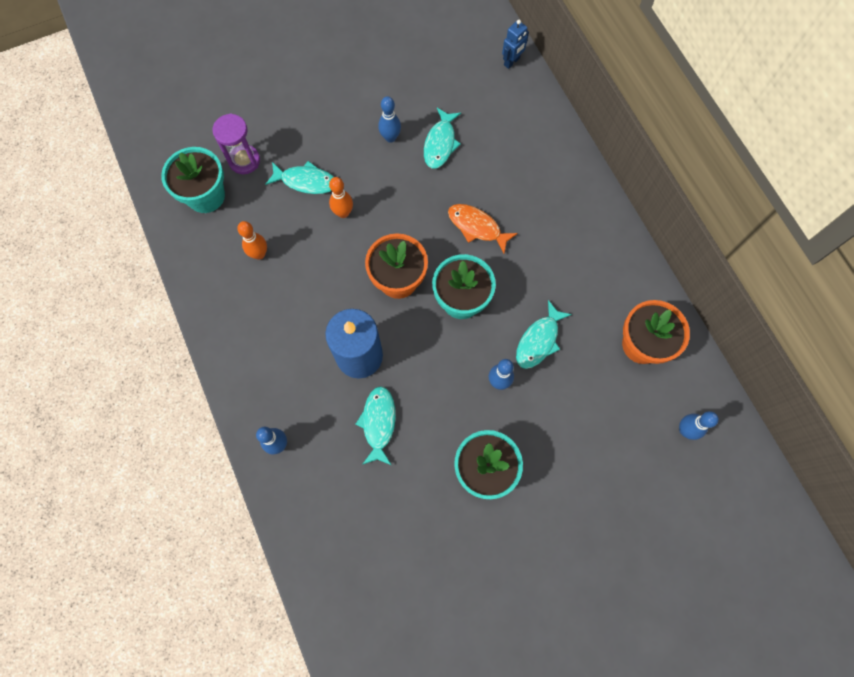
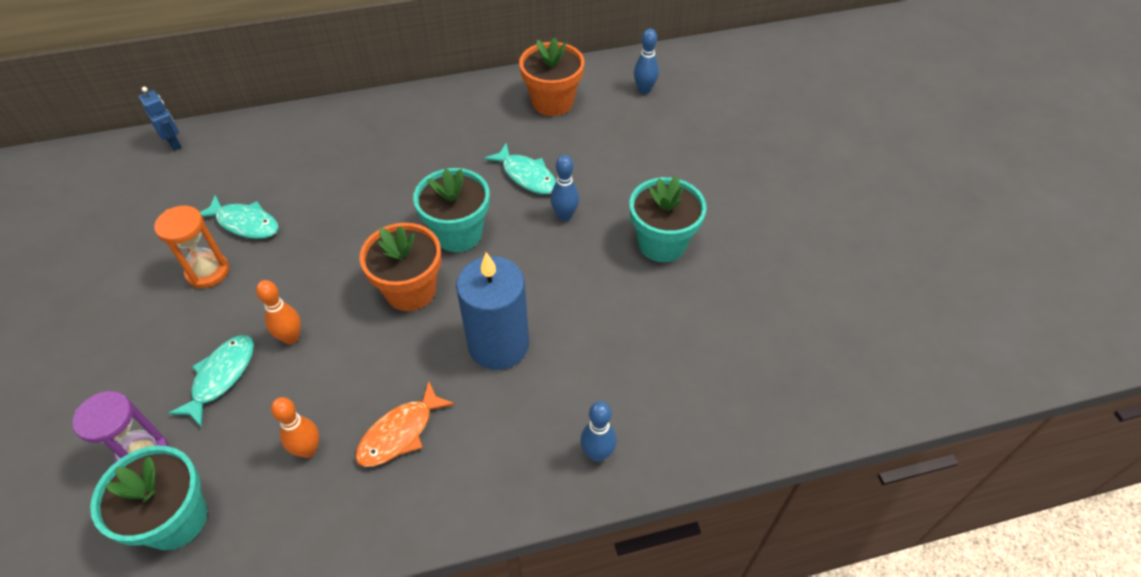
camera: 80 degrees left, 20 degrees down
(378, 423) = (590, 335): turquoise fish -> none
(390, 137) = (208, 272): blue bowling pin -> orange hourglass
(477, 227) = (372, 206): orange fish -> orange fish (400, 433)

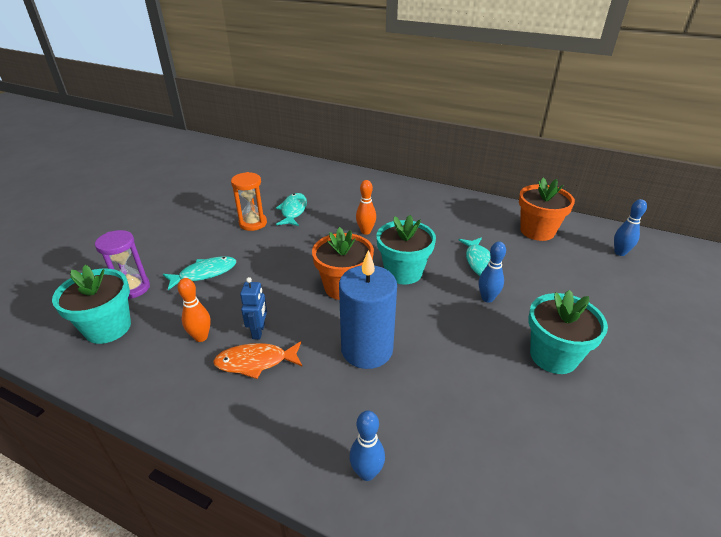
camera: 40 degrees right, 15 degrees down
(174, 143) = (299, 164): blue robot -> blue robot (259, 331)
(245, 223) = (293, 211): turquoise fish -> turquoise fish turned 150 degrees counterclockwise
(291, 338) = (256, 274): orange bowling pin -> orange bowling pin (365, 231)

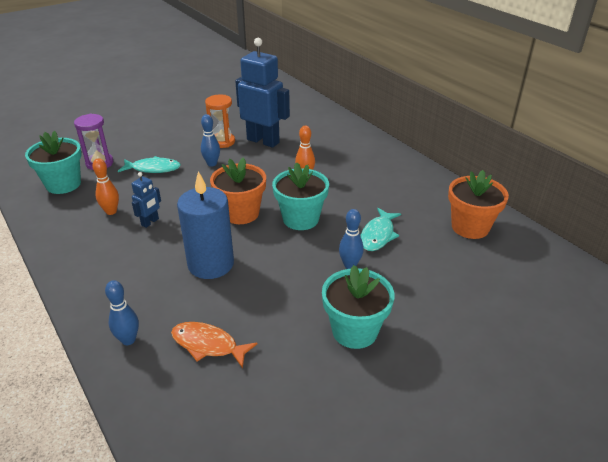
camera: 30 degrees right, 0 degrees up
(256, 362) = (129, 241): orange fish -> orange fish (208, 345)
(293, 211) = (263, 141): turquoise fish -> blue robot
(620, 253) = (537, 276): blue bowling pin -> blue bowling pin (212, 164)

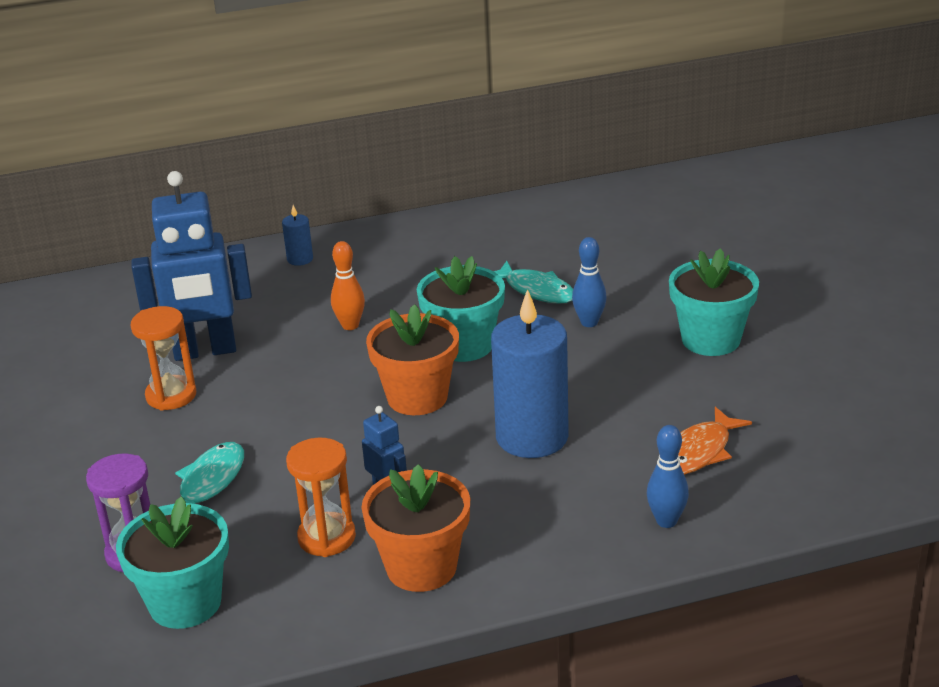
camera: 70 degrees left, 5 degrees down
(111, 211) = (327, 537): orange bowling pin -> orange hourglass
(212, 164) = (243, 414): blue bowling pin -> none
(263, 141) = (205, 351): blue robot -> blue robot turned 150 degrees counterclockwise
(364, 146) = (300, 259): none -> blue candle
(470, 227) = (555, 223): orange flower pot -> orange flower pot (421, 567)

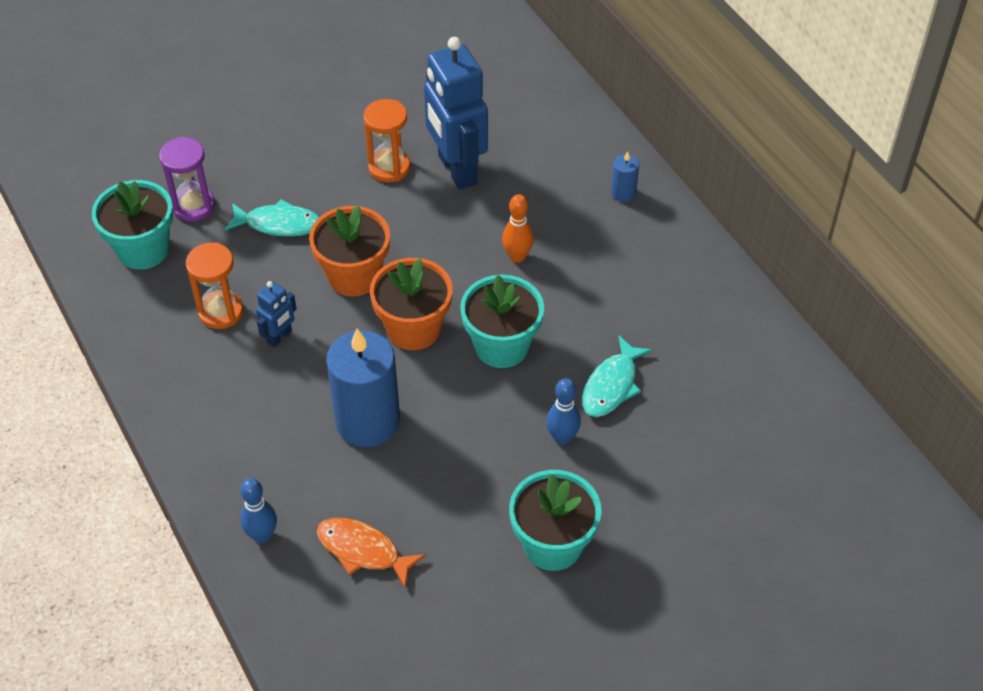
camera: 75 degrees right, 20 degrees up
(421, 567) = (191, 378): orange flower pot -> orange flower pot (354, 276)

